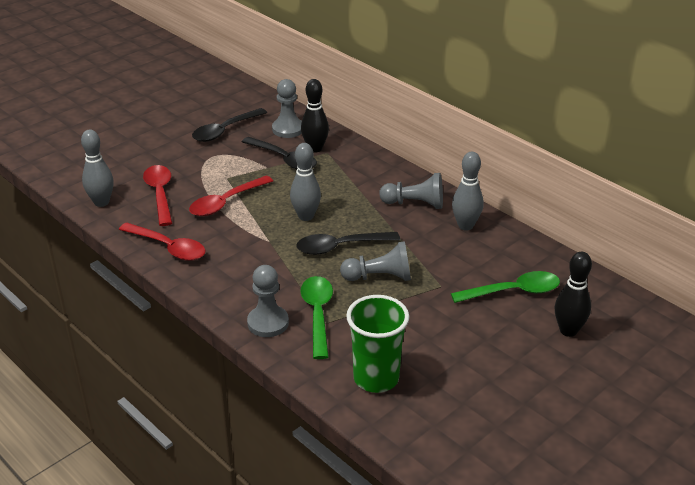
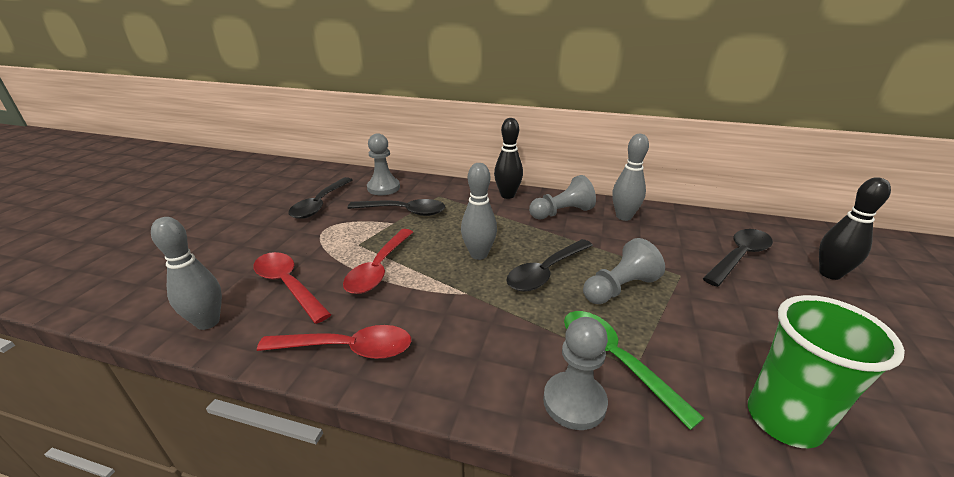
camera: 30 degrees left, 5 degrees down
(315, 148) = (424, 195): black bowling pin -> black bowling pin (507, 195)
(513, 291) = (739, 257): green spoon -> black spoon

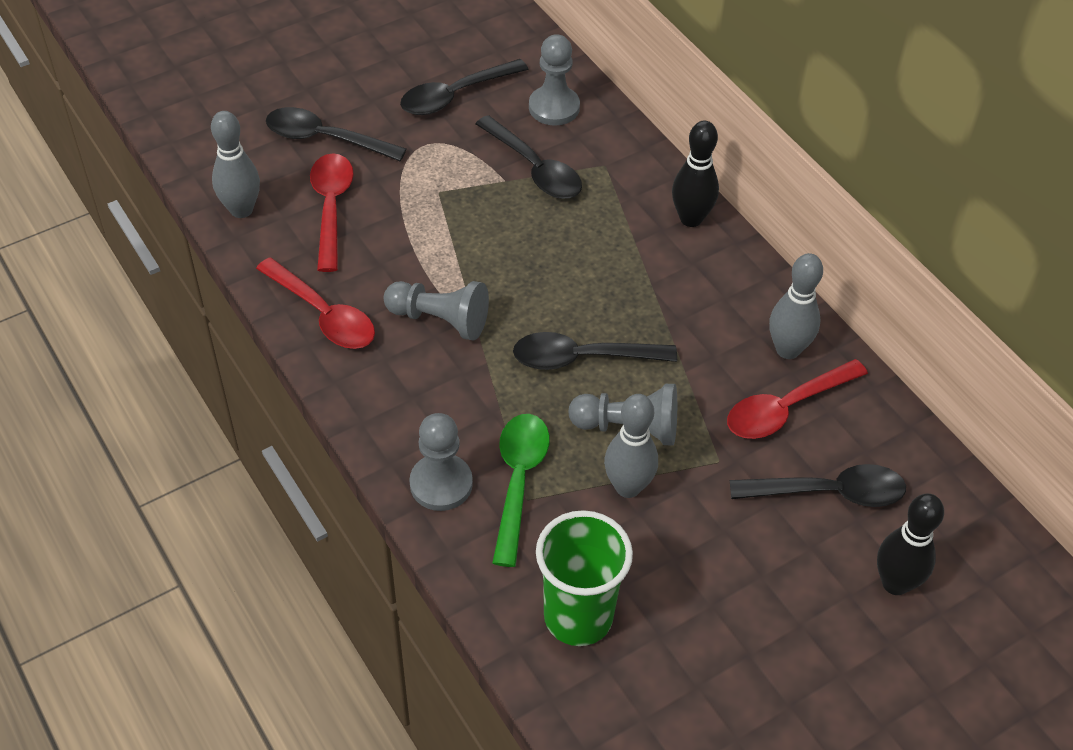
camera: 40 degrees right, 20 degrees up
(248, 255) = (325, 139): none -> black spoon
(379, 268) = (427, 241): red spoon -> red spoon (786, 408)
(479, 254) = (543, 289): grey bowling pin -> grey bowling pin (628, 487)
(562, 213) = (718, 292): grey pawn -> grey pawn (440, 320)

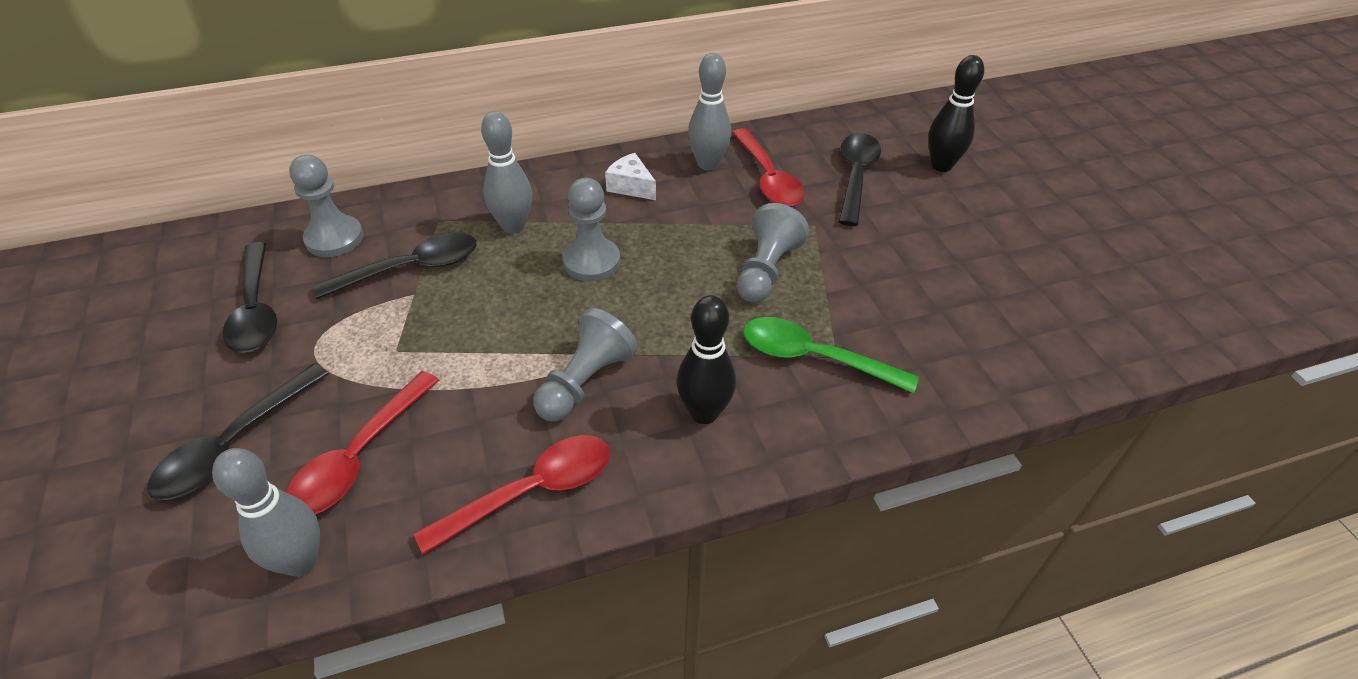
camera: 75 degrees left, 5 degrees down
(331, 208) = (359, 456): red spoon -> red spoon turned 75 degrees counterclockwise
(441, 484) = (807, 419): grey pawn -> grey pawn (591, 261)
(578, 617) = (972, 345): green cup -> none
(582, 358) = (676, 284): black spoon -> none
(628, 487) = (832, 284): grey bowling pin -> grey bowling pin (513, 226)
(691, 219) = (538, 183): black bowling pin -> black bowling pin (704, 413)
(717, 292) = (631, 186): none -> white cheese

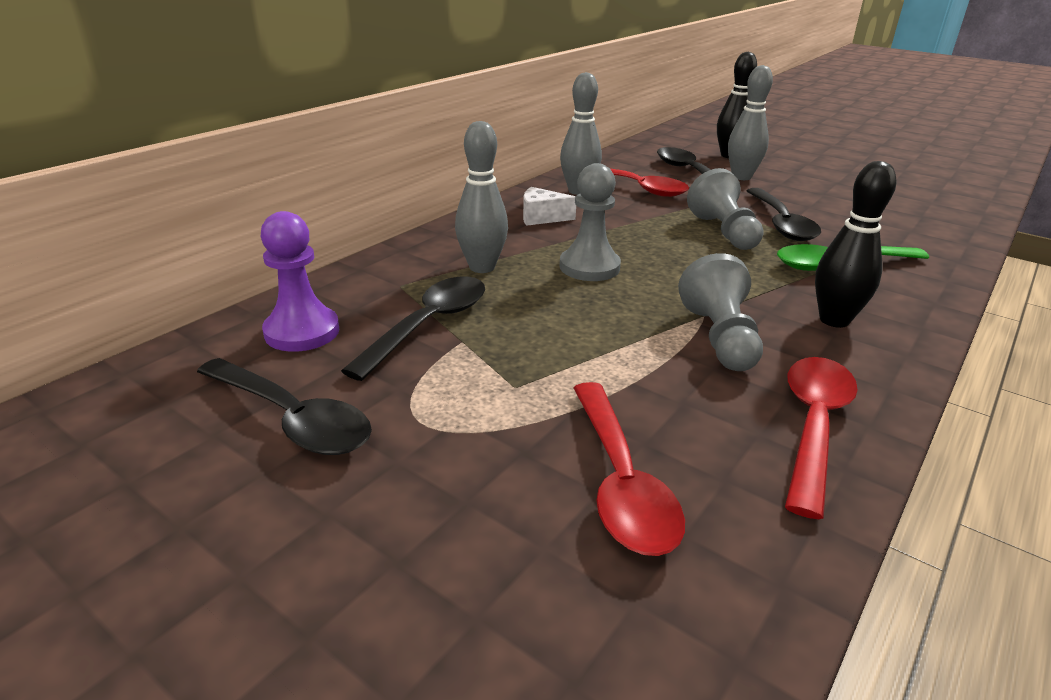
camera: 35 degrees left, 15 degrees down
(235, 444) = (459, 545): black spoon -> black spoon (781, 223)
(301, 561) = (716, 604): grey bowling pin -> grey bowling pin (741, 177)
(334, 238) = (302, 332): grey pawn -> purple pawn

